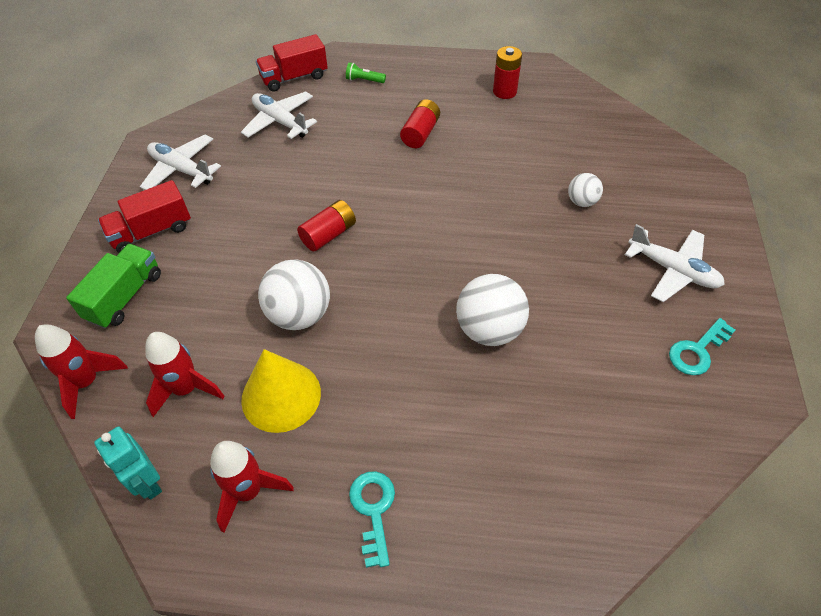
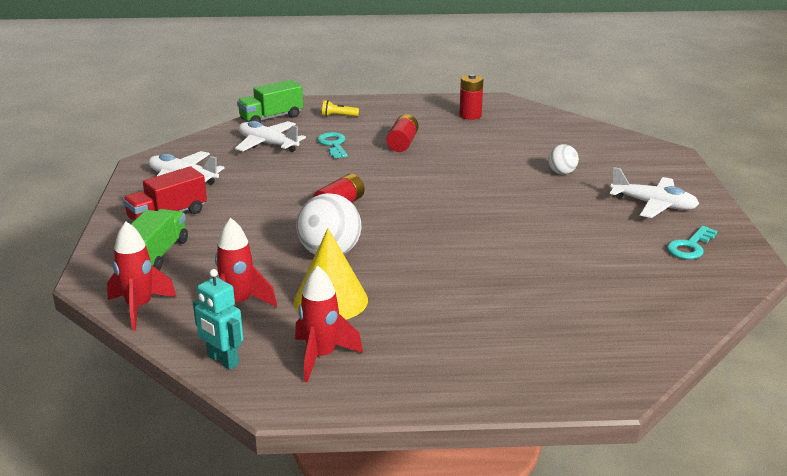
camera: 10 degrees left, 25 degrees down
(294, 78) = (271, 118): red truck -> green truck
(364, 80) = (338, 116): green flashlight -> yellow flashlight
(373, 510) = (441, 357): turquoise key -> turquoise key (333, 144)
(489, 329) = (506, 248): white ball -> none

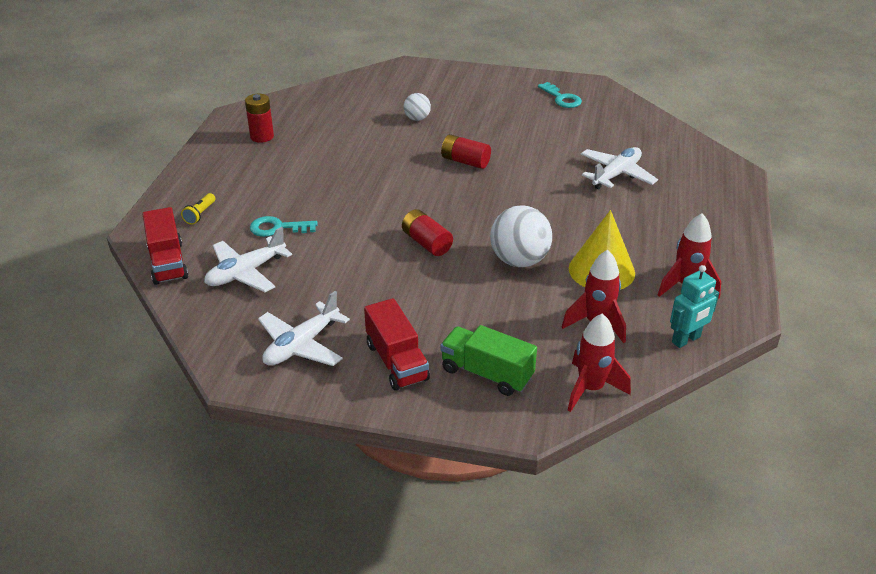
camera: 75 degrees left, 10 degrees up
(271, 118) = (168, 262): green truck -> red truck
(402, 143) = (303, 185): red battery -> red battery (465, 161)
(653, 205) = (493, 95): white plane -> white plane (616, 175)

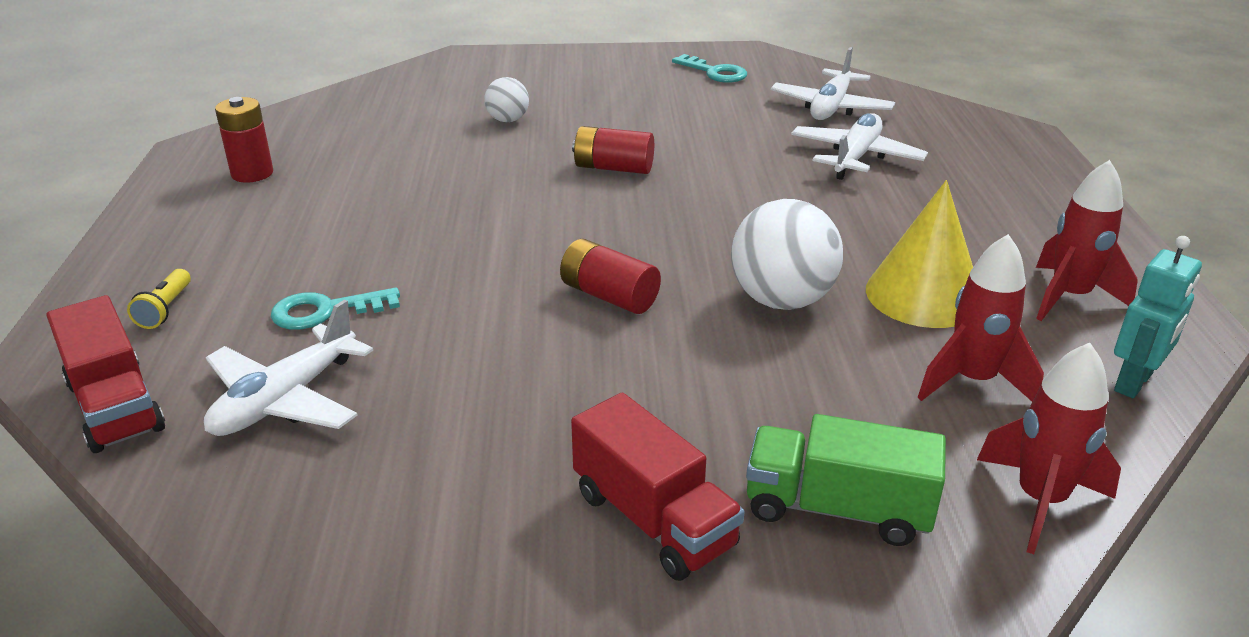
camera: 15 degrees left, 5 degrees down
(301, 345) = (446, 522): white plane -> white plane (831, 107)

